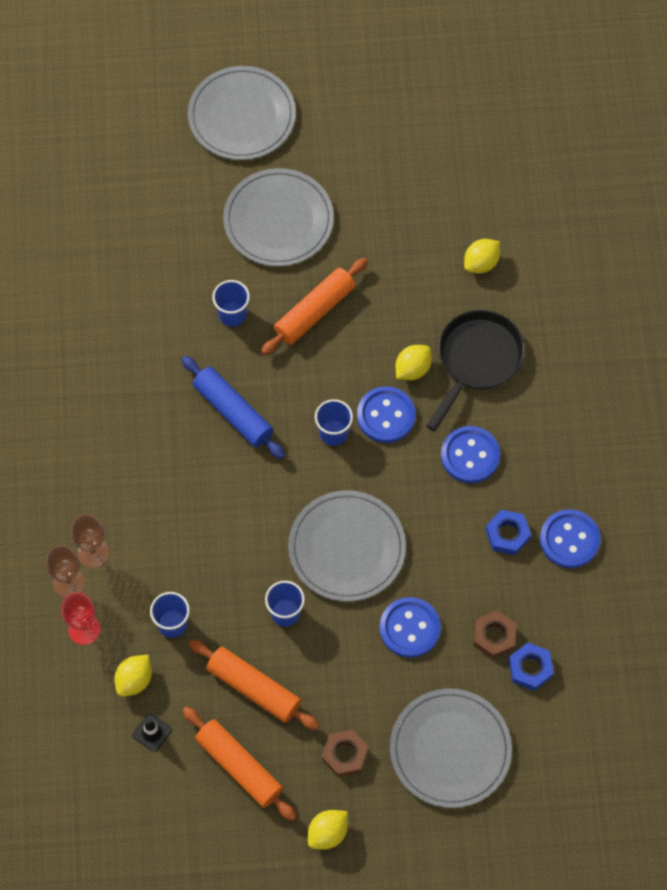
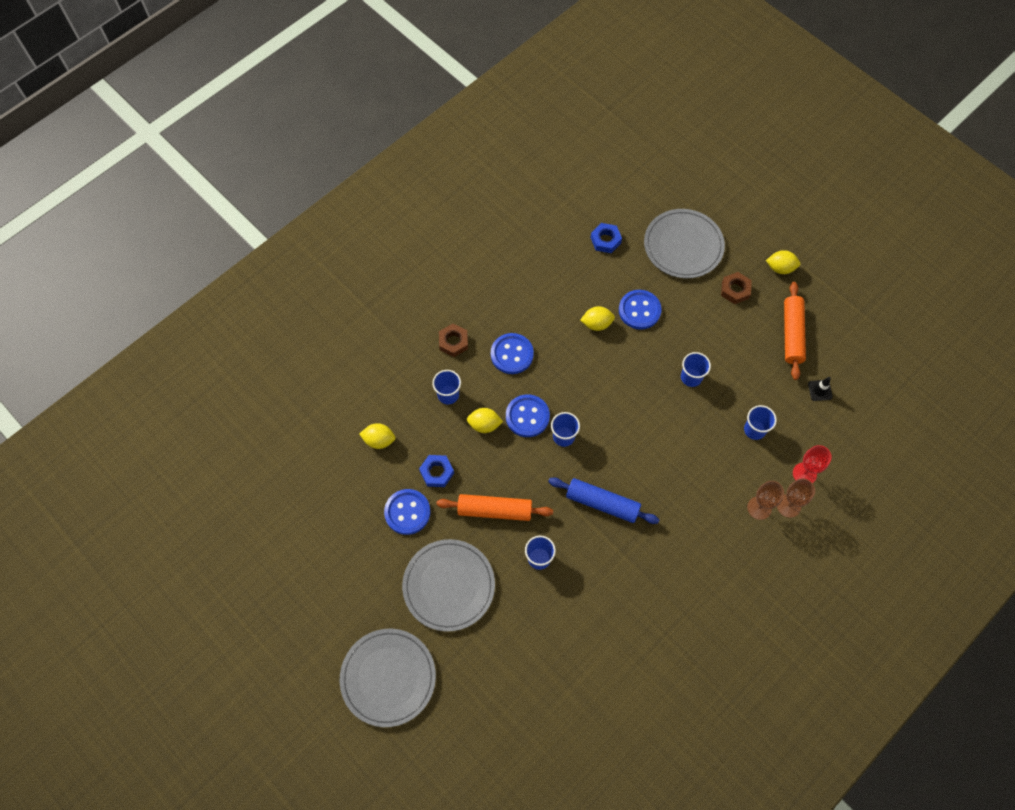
camera: 130 degrees left, 0 degrees up
(134, 680) = (803, 423): yellow lemon -> yellow lemon (596, 324)
(233, 412) = (602, 503): blue rolling pin -> blue rolling pin turned 75 degrees counterclockwise
(254, 688) = (746, 360): orange rolling pin -> none
(347, 548) = (625, 375): grey plate -> none
(476, 361) = (448, 394): black pan -> blue cup
(494, 636) = (604, 268): brown nut -> brown nut (453, 342)
(507, 534) = (541, 302): blue nut -> blue nut (437, 472)
(569, 540) = (516, 271): blue button -> blue button (407, 512)

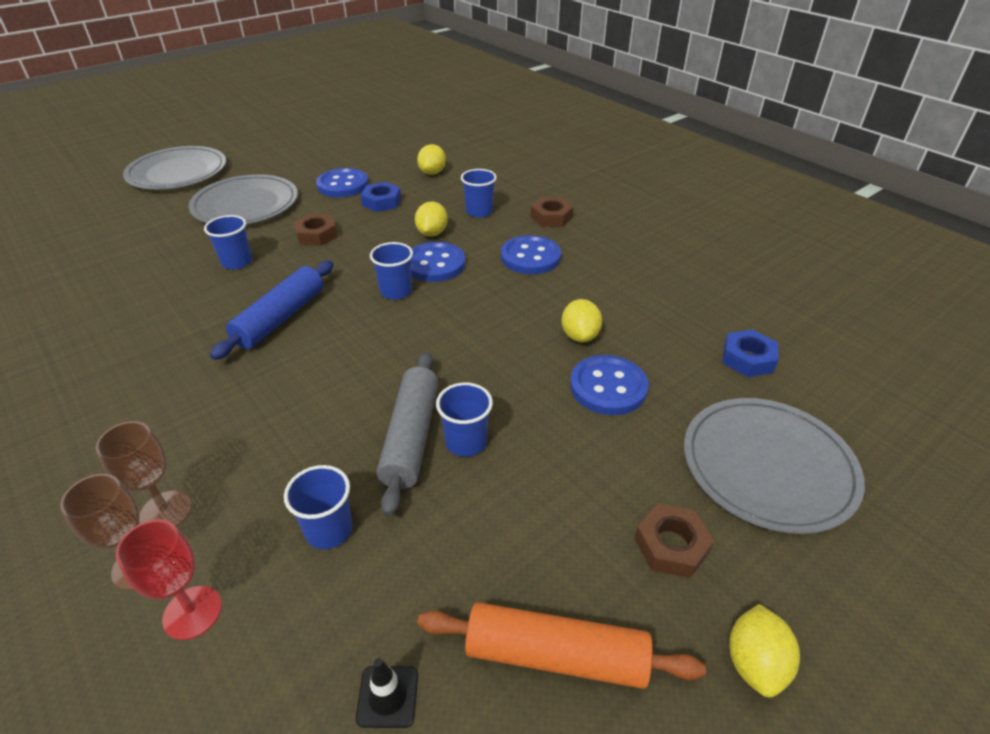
camera: 95 degrees right, 25 degrees down
(494, 510) = (316, 235): orange rolling pin -> brown nut
(692, 404) = (411, 437): none -> grey rolling pin

